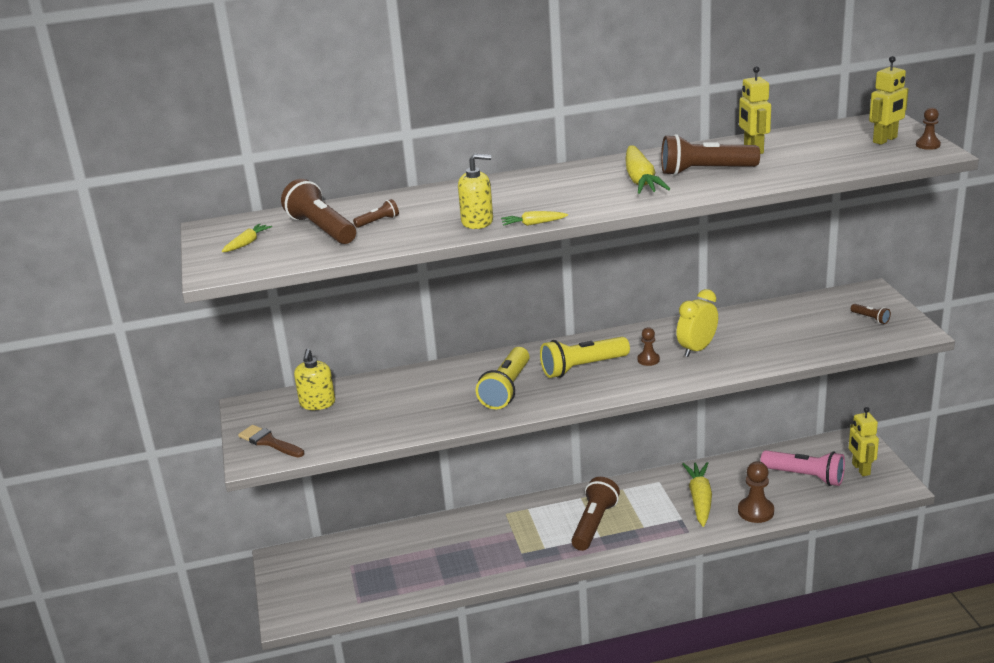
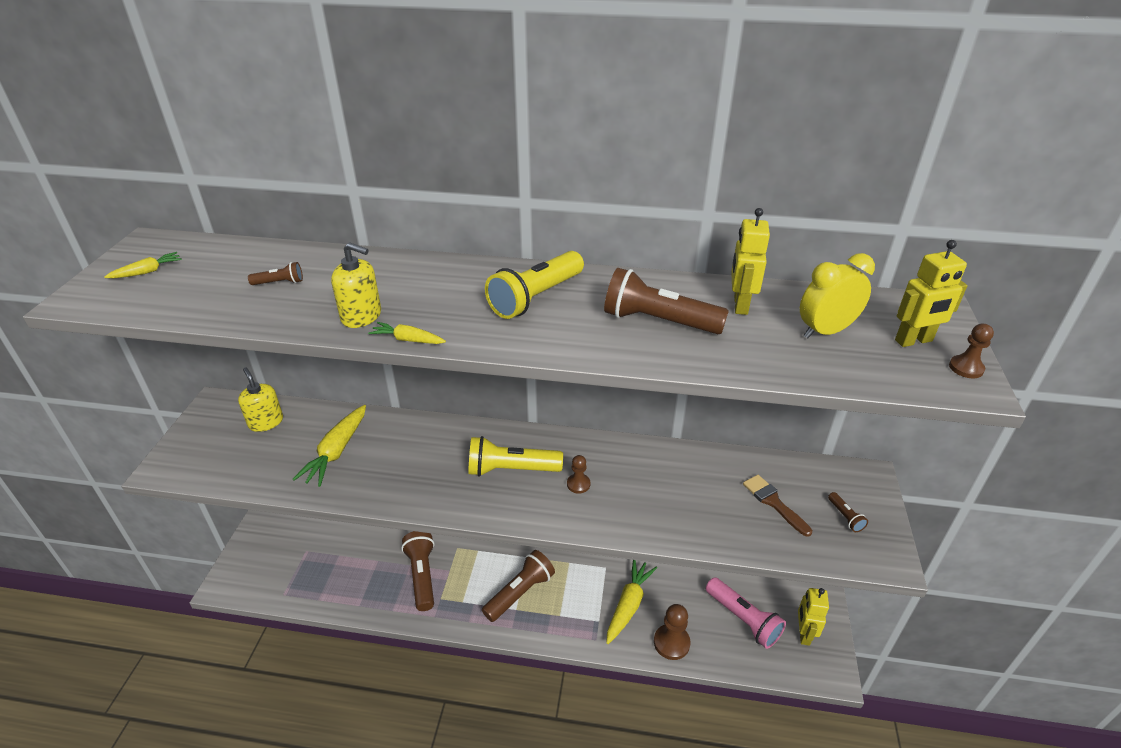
camera: 20 degrees right, 10 degrees up
(269, 442) = (192, 452): brown brush -> brown brush (774, 503)
(317, 403) = (266, 422): yellow soap dispenser -> yellow soap dispenser turned 120 degrees clockwise
(321, 229) = (223, 275): brown flashlight -> brown flashlight (422, 576)
(506, 389) = (425, 470): yellow flashlight -> yellow flashlight (536, 298)
(640, 180) = (578, 311): yellow carrot -> yellow carrot (337, 451)
(697, 349) = (635, 489): yellow clock -> yellow clock (825, 331)

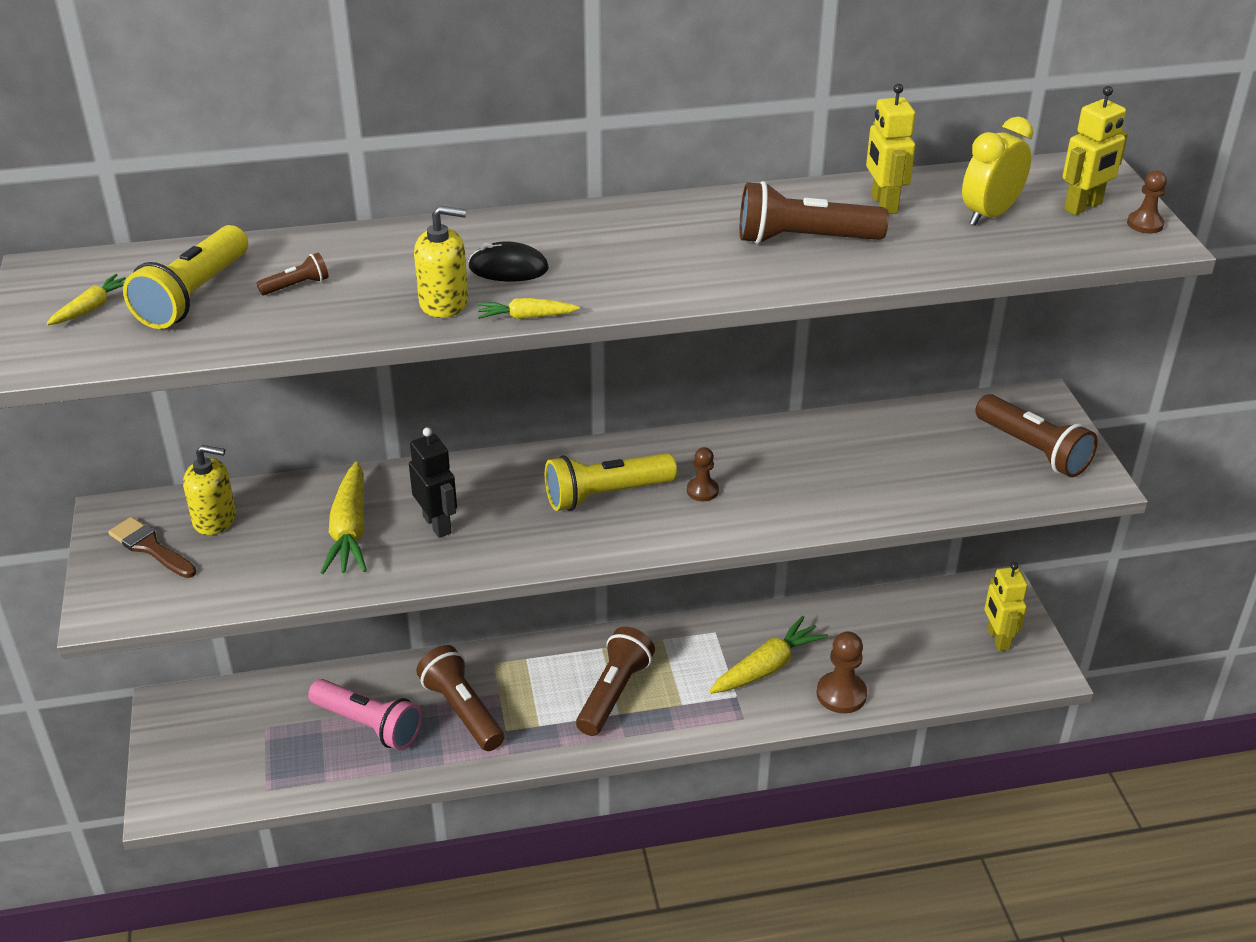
camera: 20 degrees left, 0 degrees up
(266, 422) = (215, 519): yellow soap dispenser -> yellow soap dispenser turned 150 degrees clockwise
(391, 462) = (437, 524): none -> black robot
(425, 299) = (508, 268): none -> black mouse
(536, 298) = (643, 241): yellow flashlight -> yellow flashlight (194, 296)
(628, 605) = (766, 667): yellow carrot -> yellow carrot turned 45 degrees clockwise
(743, 619) = (919, 643): pink flashlight -> pink flashlight (369, 725)
(774, 503) = (947, 454): brown brush -> brown brush (150, 547)
(845, 517) = (1033, 450): brown flashlight -> brown flashlight, size x2.19

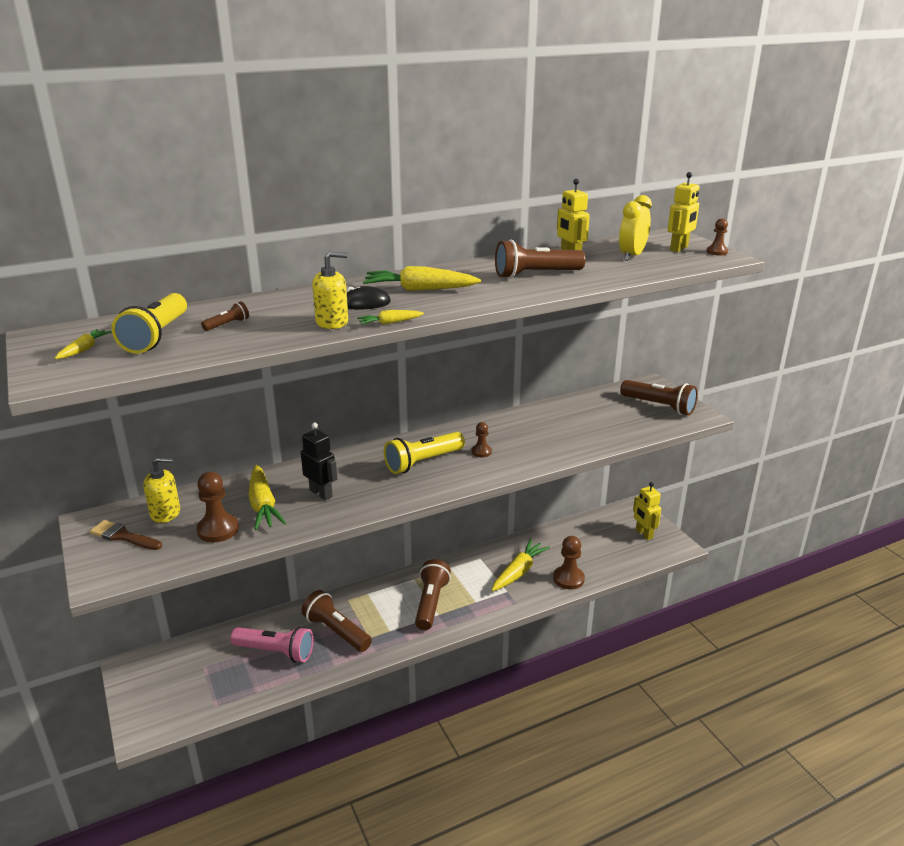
camera: 15 degrees left, 10 degrees down
(276, 560) = (218, 530): none -> brown pawn
(605, 249) = (420, 289): none -> yellow carrot

